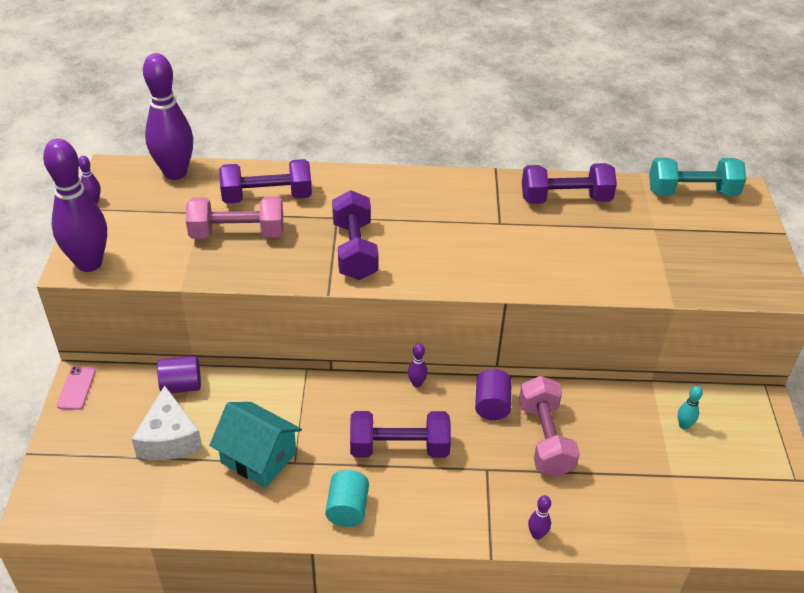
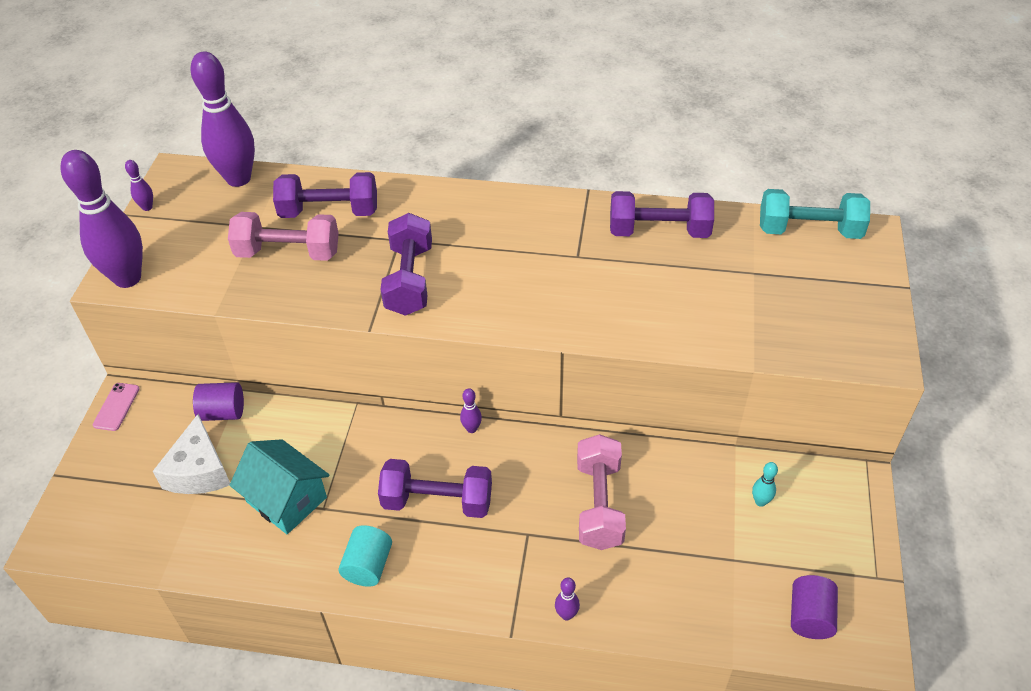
camera: 10 degrees right, 5 degrees up
(491, 405) = (548, 460): purple cylinder -> purple cylinder (810, 616)

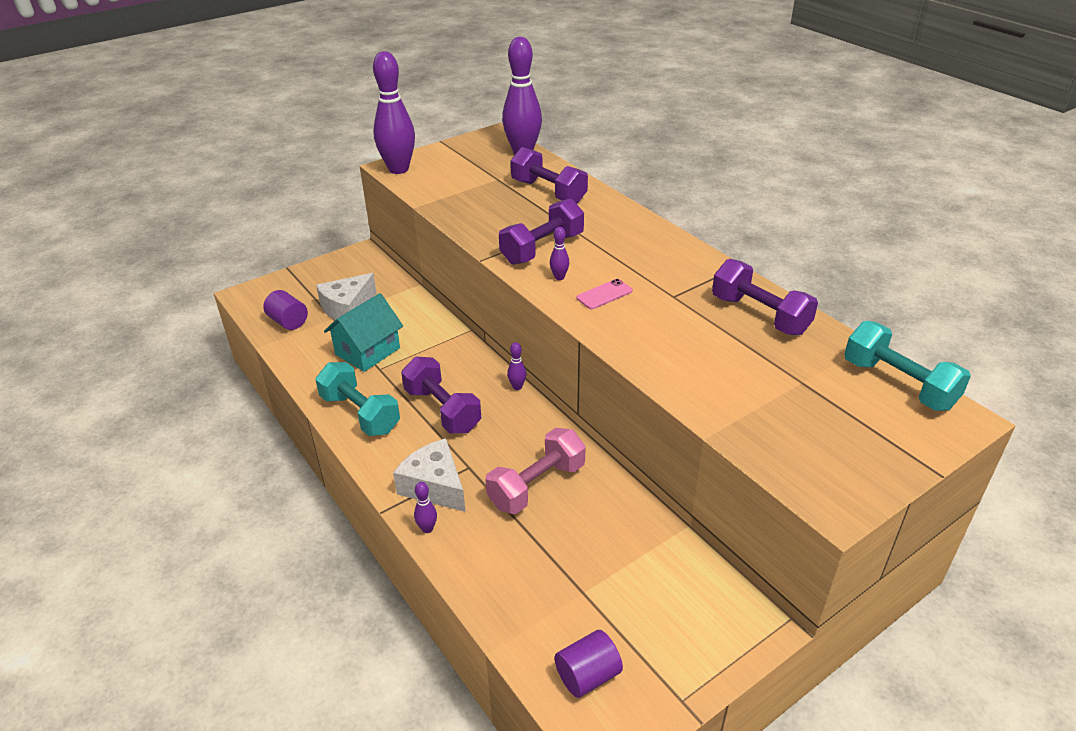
camera: 45 degrees right, 10 degrees down
(116, 407) = (353, 255): pink phone -> pink phone (604, 294)
(147, 207) = (456, 143): purple bowling pin -> purple bowling pin (559, 277)
(223, 412) = (397, 289): purple cylinder -> purple cylinder (288, 322)
(286, 499) = (368, 351): turquoise house -> turquoise house turned 45 degrees clockwise
(288, 253) = (495, 199): pink dumbbell -> none
(368, 566) = (360, 414): turquoise cylinder -> turquoise dumbbell
(523, 574) = (434, 486): none -> white cheese
(760, 501) = (656, 574): turquoise bowling pin -> none

